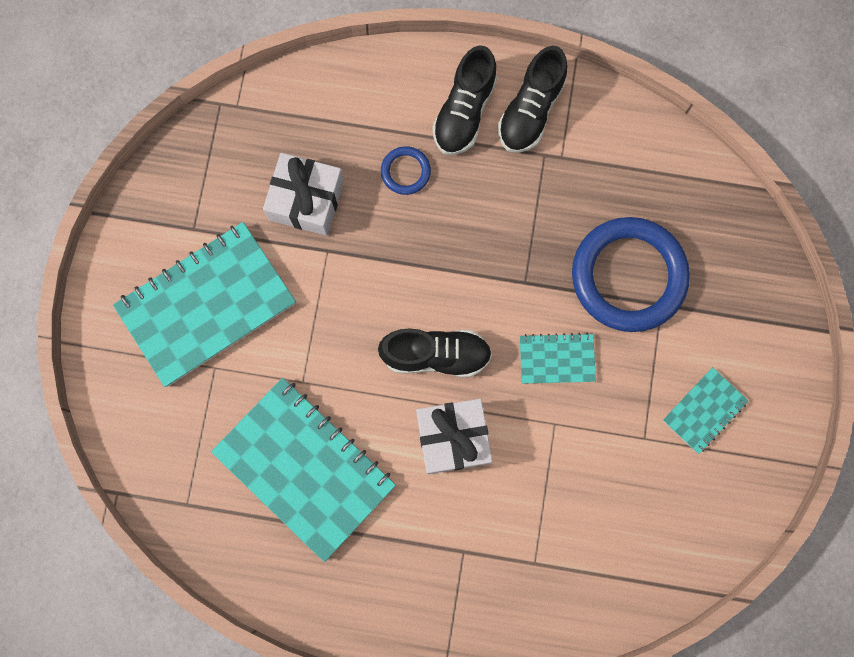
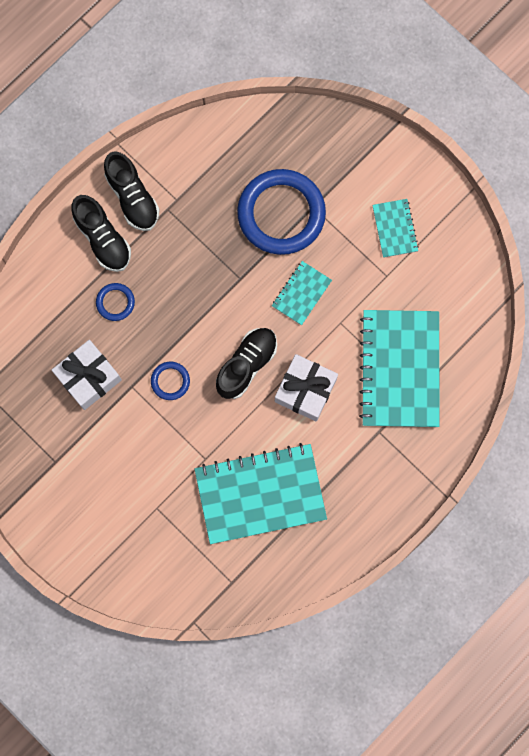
camera: 55 degrees left, 0 degrees up
(206, 305) = (112, 486): turquoise notebook -> turquoise notebook (399, 369)
(361, 287) = (170, 381): none -> blue ring

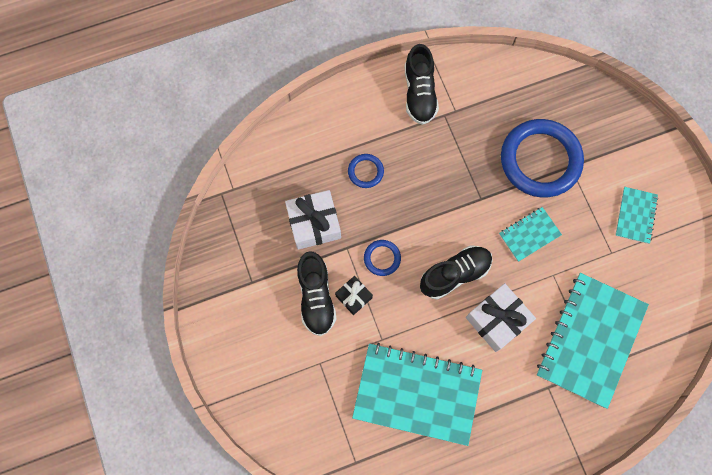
camera: 25 degrees right, 5 degrees down
(103, 239) = (379, 115): black shoe -> black shoe (316, 297)
(160, 431) = (353, 297): none -> black gift

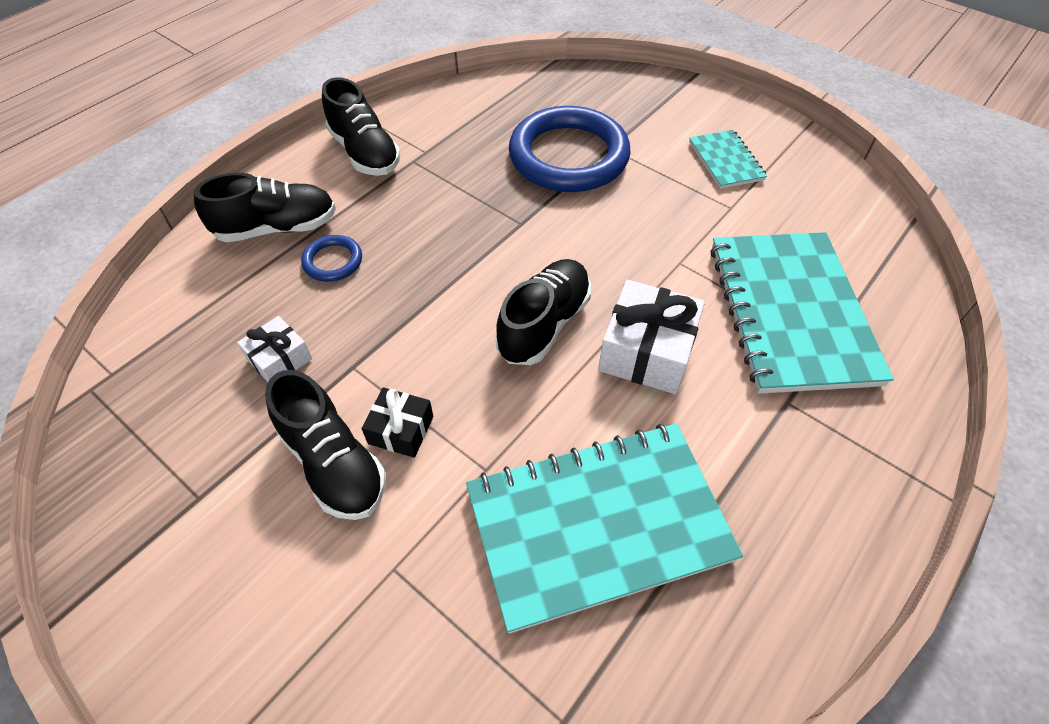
camera: 30 degrees left, 20 degrees down
(314, 223) = (279, 359): white gift -> white gift, size x0.58
(345, 130) = (277, 228): none -> black shoe
(382, 258) = (419, 355): blue ring -> none
(529, 234) = (613, 233): turquoise notebook -> none

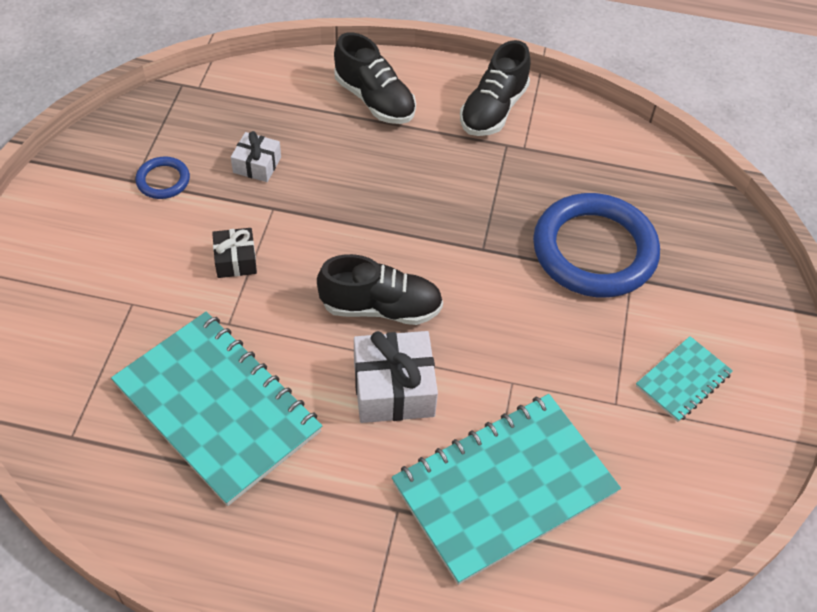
camera: 60 degrees right, 0 degrees up
(333, 261) = (363, 148): blue ring -> blue ring (163, 180)
(333, 463) = (191, 236): black shoe -> none

